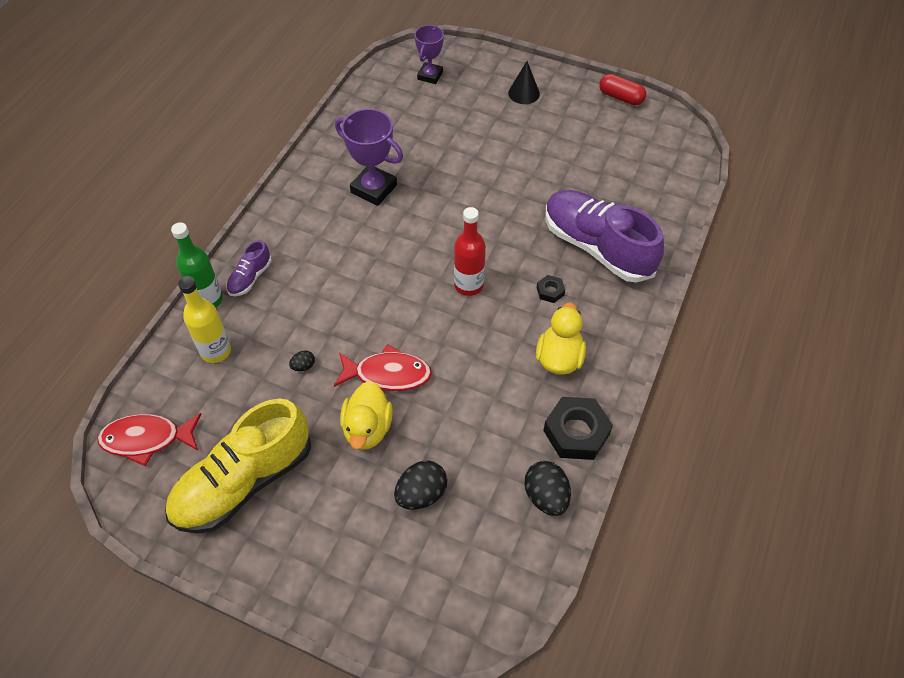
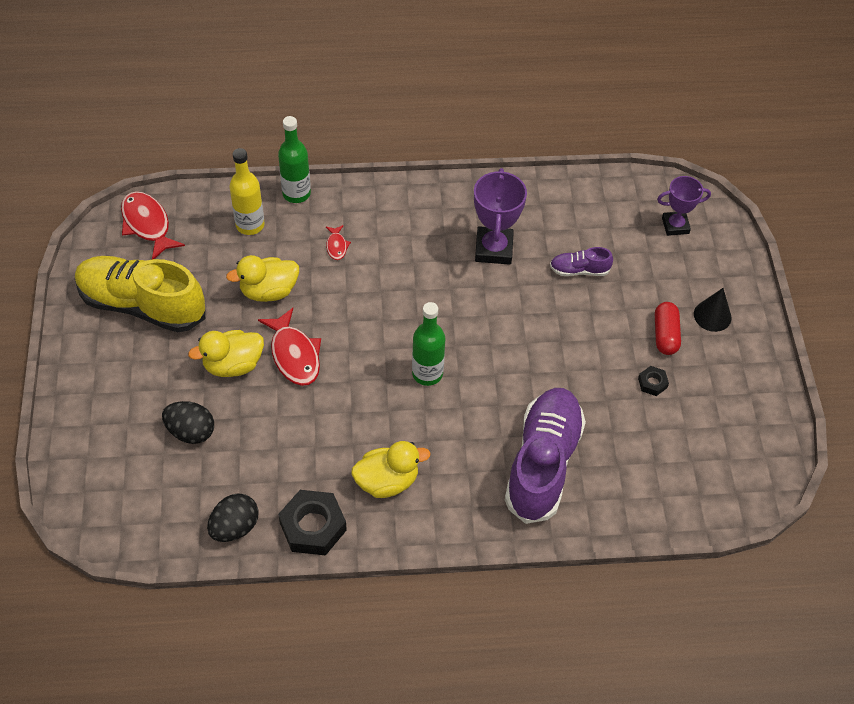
camera: 60 degrees right, 0 degrees up
(250, 278) = (336, 210): purple shoe -> purple shoe (579, 270)
(291, 294) = (336, 246): none -> red fish
(303, 366) = (269, 291): black egg -> yellow duck
(468, 285) = (427, 373): red bottle -> green bottle
(550, 291) = (461, 443): black nut -> black nut (652, 383)
(621, 97) = (775, 407): red capsule -> red capsule (665, 335)

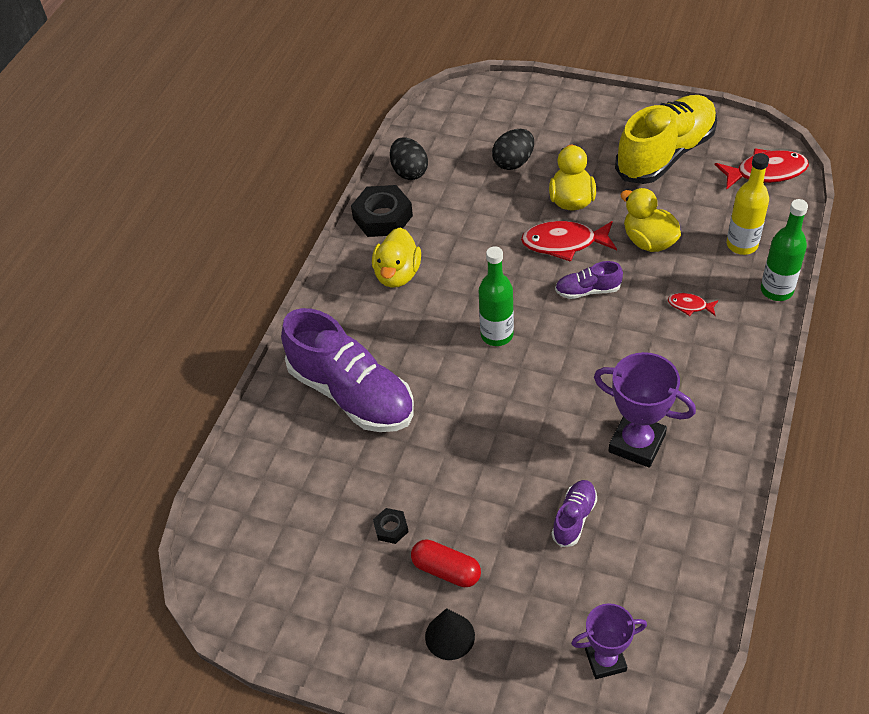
camera: 120 degrees right, 5 degrees down
(269, 291) = (648, 241): yellow duck -> yellow duck turned 45 degrees counterclockwise
(347, 321) = (588, 291): none -> purple shoe
(675, 226) = (605, 660): purple trophy -> purple trophy turned 60 degrees clockwise

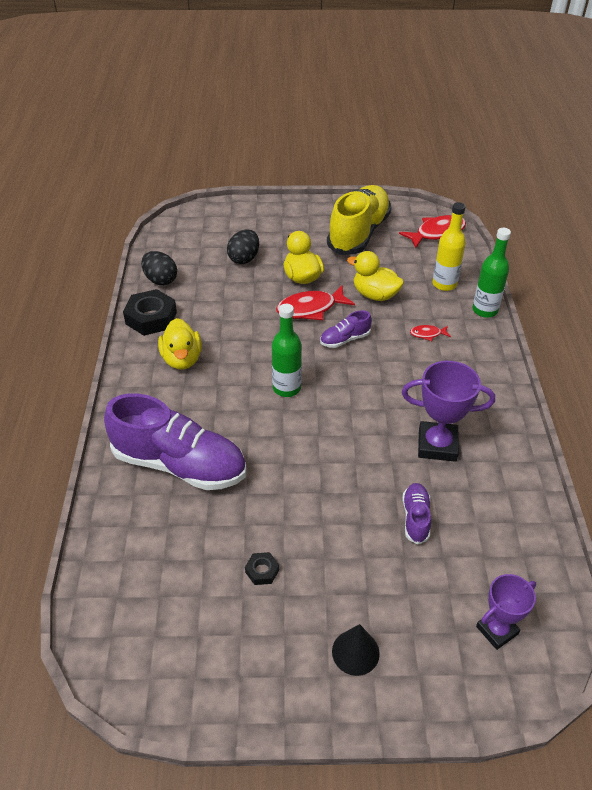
camera: 25 degrees left, 5 degrees down
(446, 570) = (327, 594): red capsule -> none

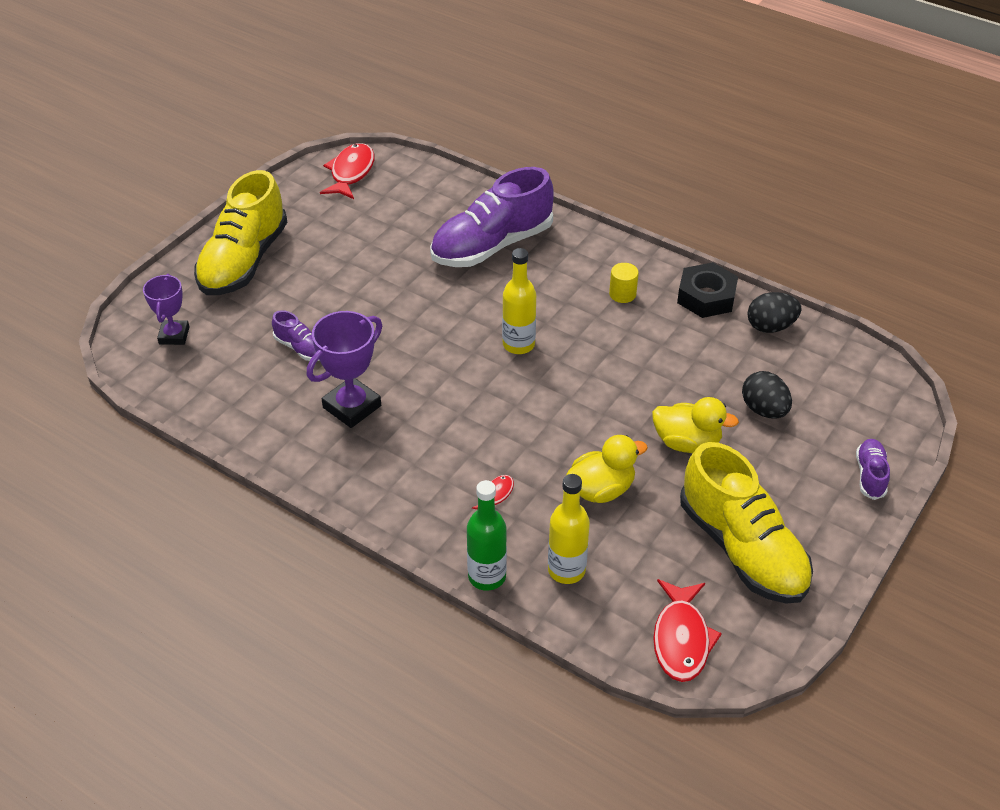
camera: 125 degrees right, 0 degrees up
(182, 359) = (622, 294): yellow duck -> yellow cylinder
(262, 571) = (350, 247): black nut -> none
(286, 388) = (518, 344): green bottle -> yellow bottle
(310, 309) = (622, 420): red fish -> red fish (351, 172)
(345, 339) = (548, 421): purple shoe -> purple shoe (870, 475)
(355, 652) = (244, 261): black cone -> yellow shoe

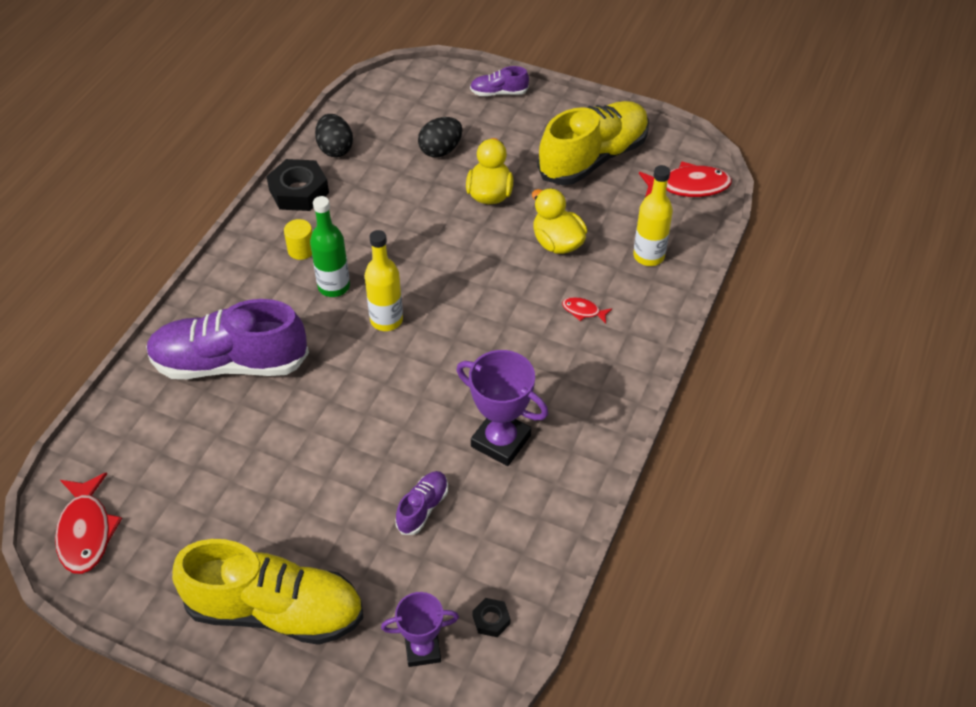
camera: 100 degrees left, 5 degrees up
(180, 377) = (491, 620): none -> black nut
(351, 172) = (86, 531): red fish -> red fish turned 105 degrees counterclockwise
(487, 576) = (672, 305): green bottle -> green bottle (334, 286)
(492, 245) = (230, 363): purple shoe -> purple shoe turned 135 degrees clockwise

